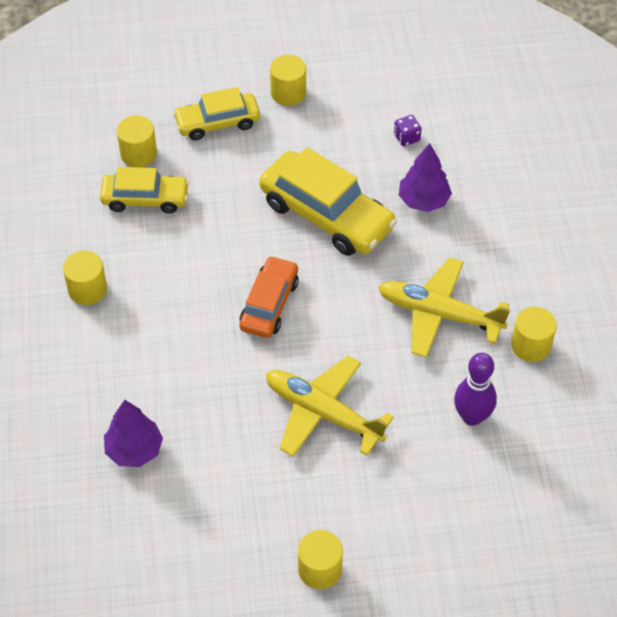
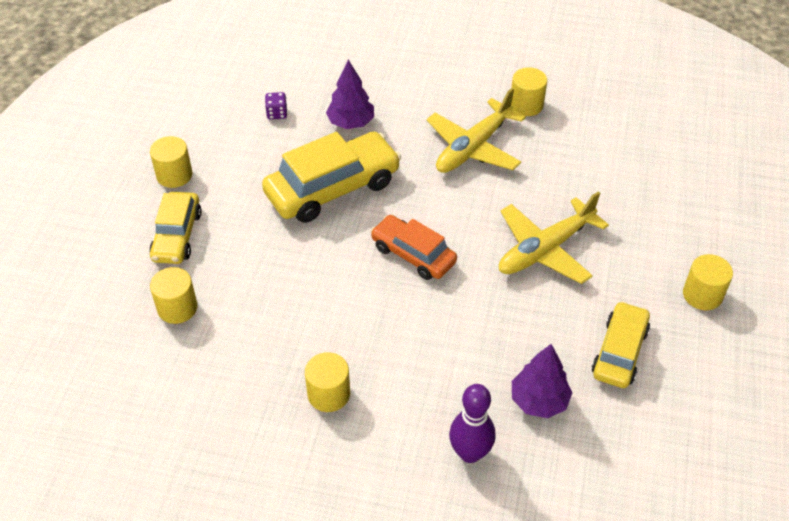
camera: 70 degrees left, 5 degrees down
(145, 199) = (239, 317): yellow car -> yellow car (619, 352)
(472, 416) = (581, 158): purple bowling pin -> purple bowling pin (470, 453)

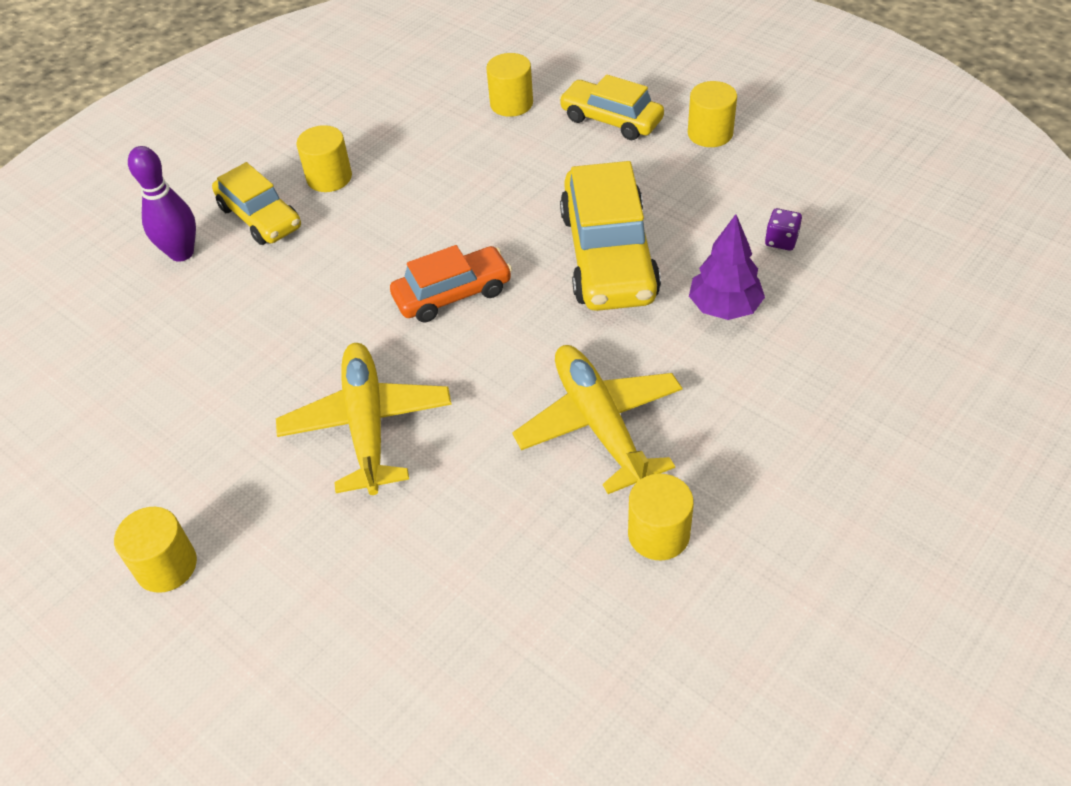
camera: 120 degrees right, 0 degrees up
(538, 401) = (183, 327): purple tree -> none
(619, 352) = (172, 427): yellow car -> yellow car (260, 217)

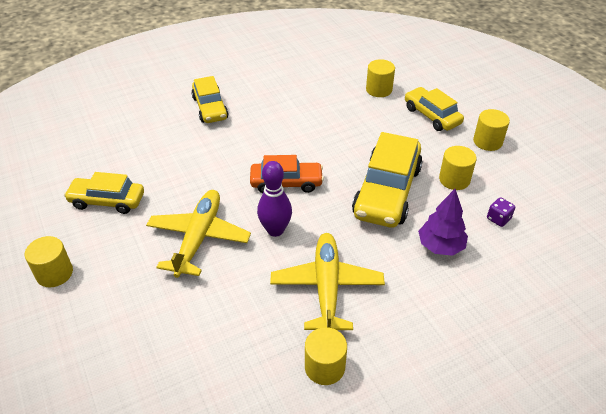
camera: 20 degrees right, 5 degrees down
(181, 253) = (160, 113): purple bowling pin -> purple bowling pin (275, 230)
(181, 423) = (107, 201): none -> yellow car
(329, 177) = (257, 99): yellow cylinder -> yellow cylinder (454, 179)

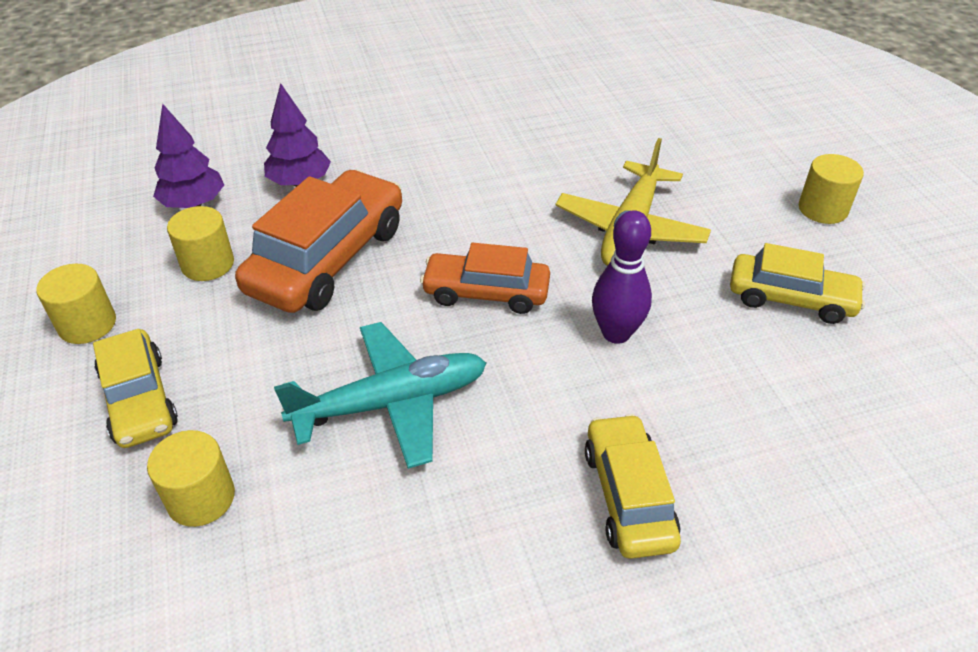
camera: 170 degrees left, 0 degrees up
(275, 230) = (518, 225): purple bowling pin -> purple bowling pin (616, 333)
(318, 127) = (392, 403): none -> turquoise plane
(324, 367) = (490, 102): yellow cylinder -> none
(327, 287) = (466, 159): yellow plane -> none
(387, 191) = (328, 258): yellow car -> orange car
(498, 219) = (194, 204): purple dice -> purple tree

